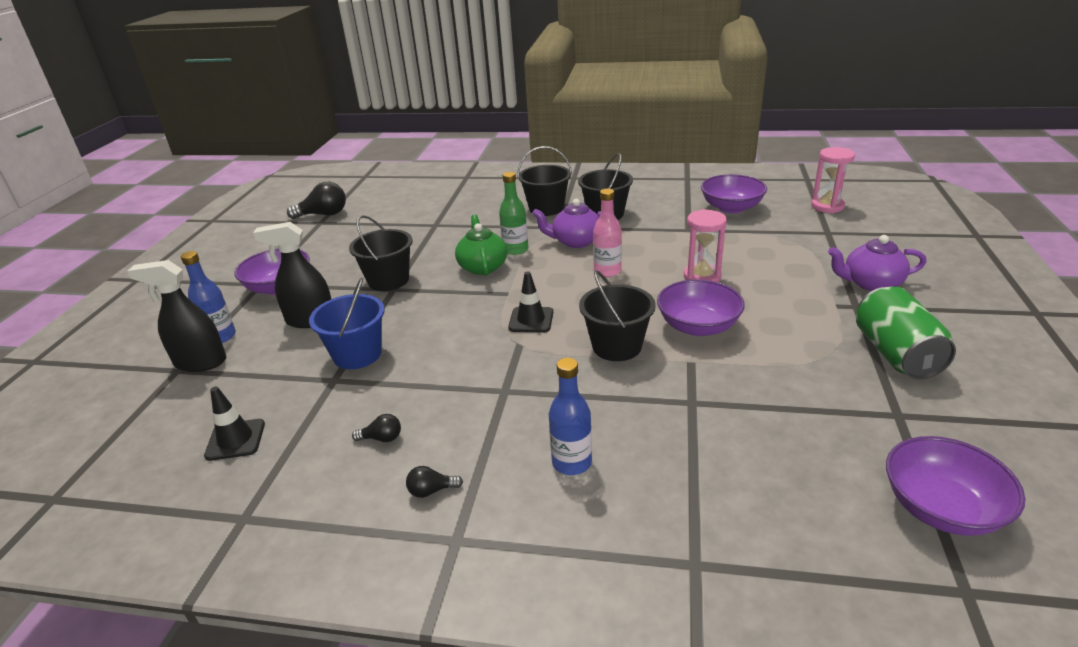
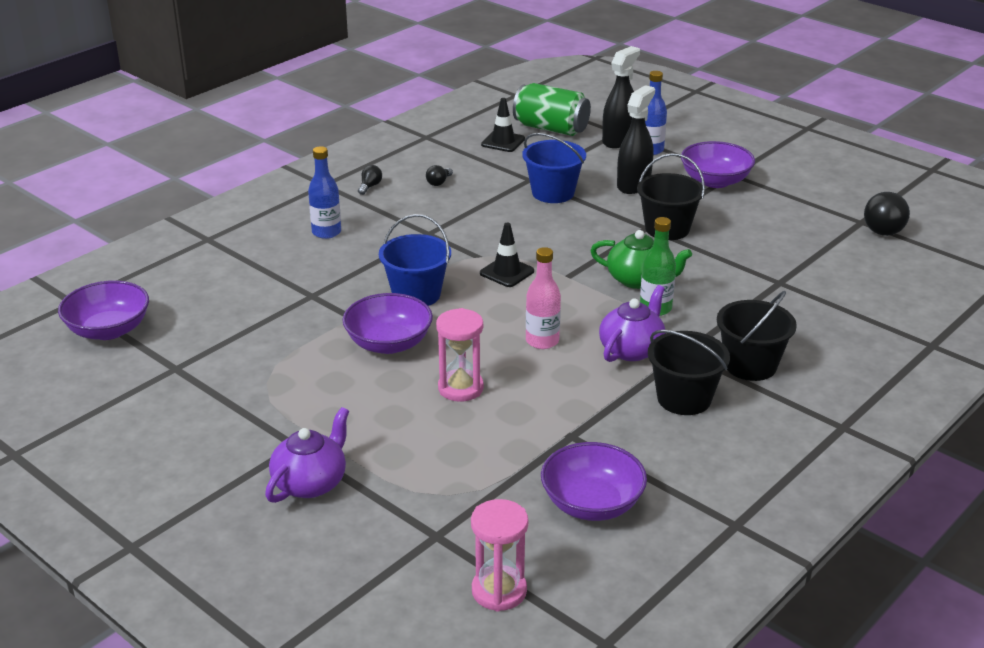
camera: 120 degrees right, 0 degrees up
(617, 346) = (416, 294): black bucket -> blue bucket
(896, 354) = (218, 415): green can -> green can (551, 128)

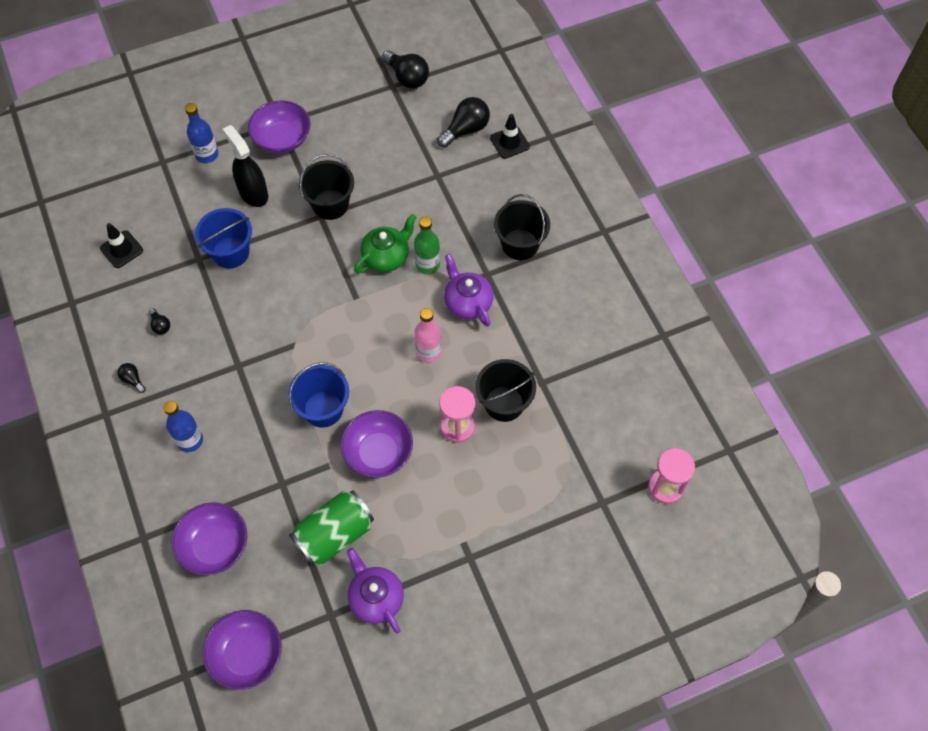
camera: 65 degrees left, 30 degrees up
(311, 483) = (516, 561): purple teapot -> purple teapot (376, 598)
(507, 272) = (328, 335): black traffic cone -> black traffic cone (509, 142)
(551, 128) = (122, 204): green can -> green can (334, 534)
(592, 504) = (612, 402): purple bowl -> purple bowl (214, 546)
(618, 140) = (176, 167): black spray bottle -> none
(684, 398) = (535, 300): black bucket -> black bucket (504, 403)
(864, 283) = (466, 130): none -> black light bulb

